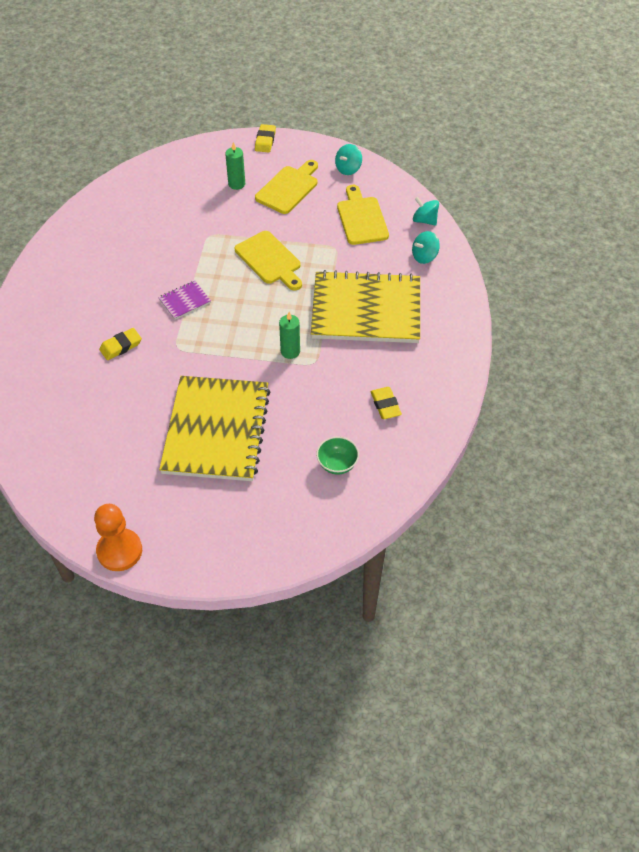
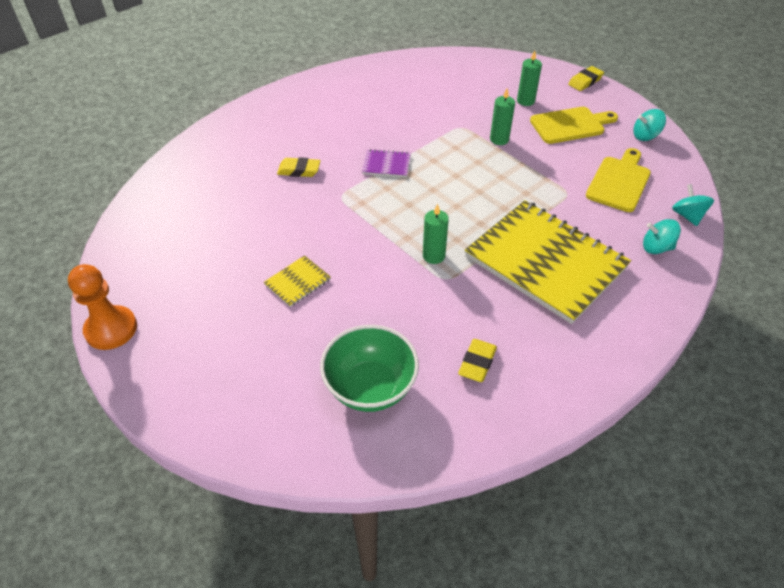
camera: 40 degrees right, 5 degrees down
(216, 430) = (298, 282): yellow notebook -> yellow notebook, size x0.40
(248, 230) = (499, 139): none -> green candle
(270, 260) = (494, 171): yellow cutting board -> none
(337, 464) = (370, 387): green bowl -> green bowl, size x1.77

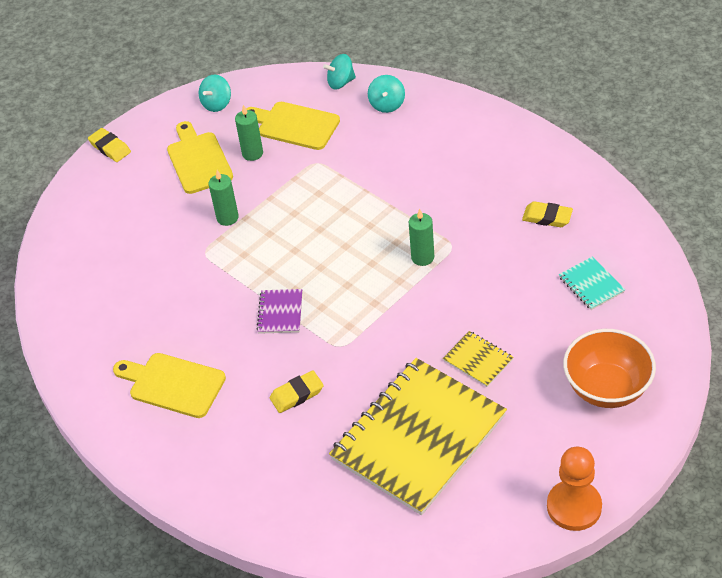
camera: 90 degrees left, 0 degrees up
(230, 377) = (606, 388): none -> orange bowl
(299, 170) = (297, 394): yellow eraser -> yellow eraser turned 60 degrees clockwise
(330, 111) = (173, 384): none -> yellow cutting board
(370, 387) = (591, 285): green bowl -> turquoise notebook
(525, 101) = (150, 198): green candle -> green candle (252, 153)
(545, 262) = (417, 177): yellow notebook -> yellow notebook (418, 437)
(645, 136) = (217, 104): turquoise spinning top -> turquoise spinning top turned 45 degrees clockwise

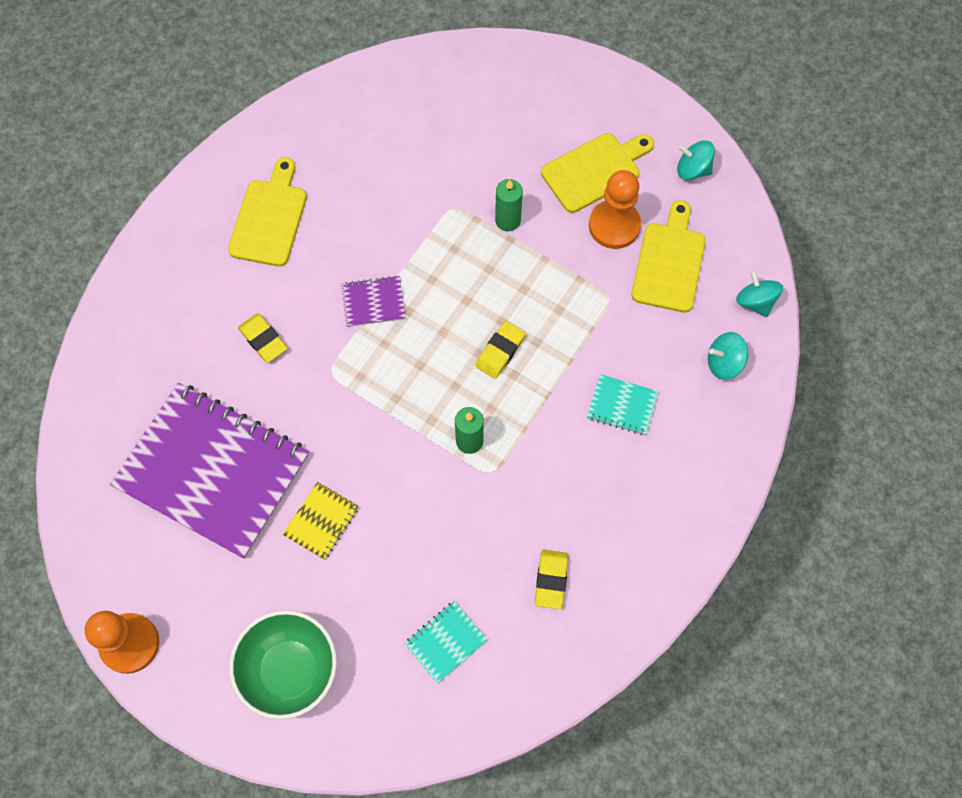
camera: 75 degrees right, 20 degrees up
(110, 148) = (602, 76): yellow eraser -> yellow eraser (500, 351)
(252, 153) = (614, 225): green candle -> orange pawn
(410, 164) = (622, 406): none -> turquoise notebook
(418, 437) = (213, 471): yellow notebook -> purple notebook
(606, 388) = (290, 670): orange bowl -> green bowl

